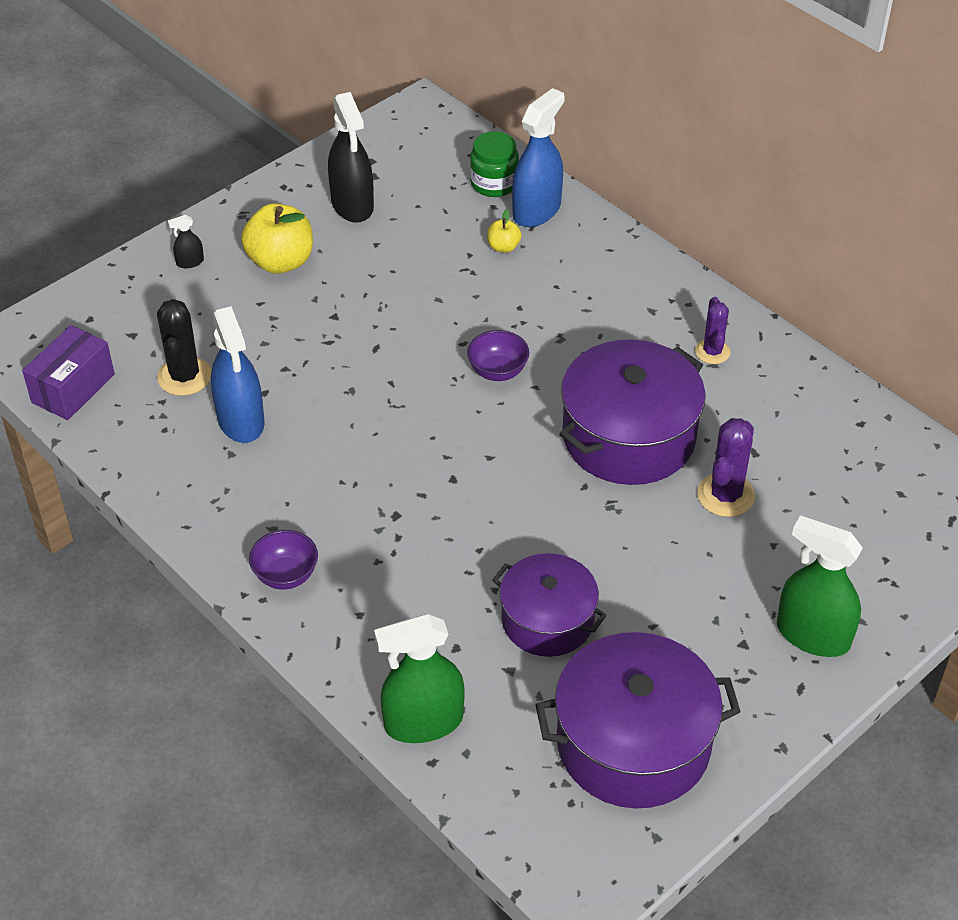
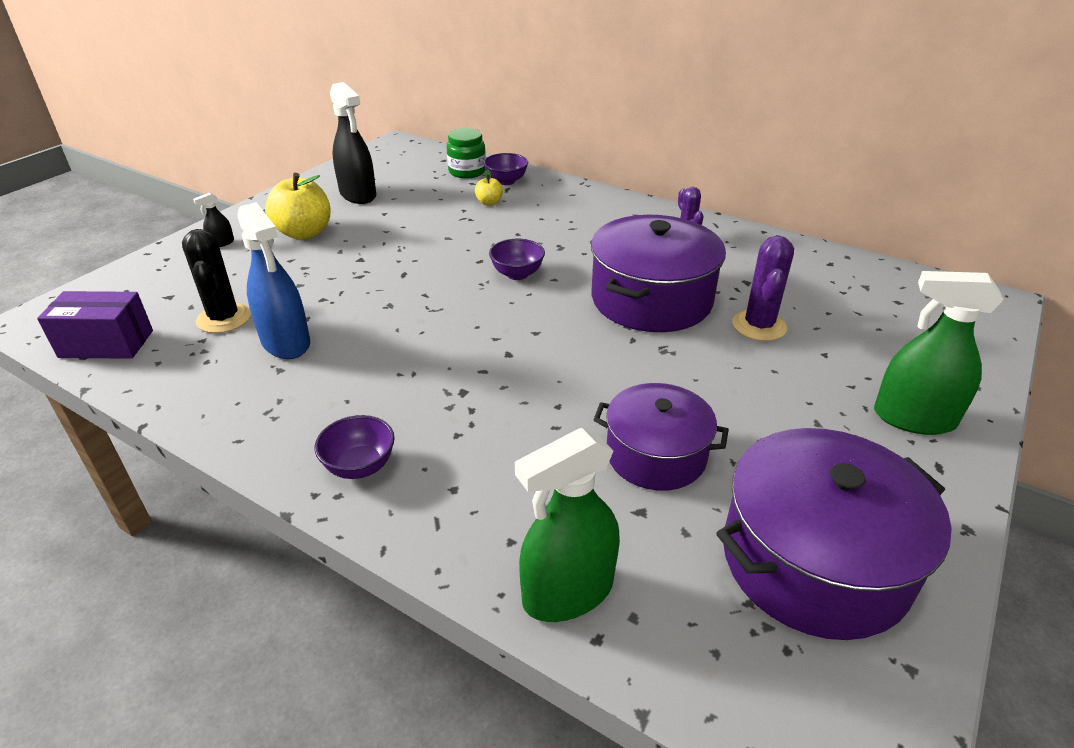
camera: 15 degrees left, 10 degrees down
(73, 388) = (106, 344): purple box -> purple box turned 75 degrees clockwise
(536, 210) = (506, 181): blue spray bottle -> purple bowl

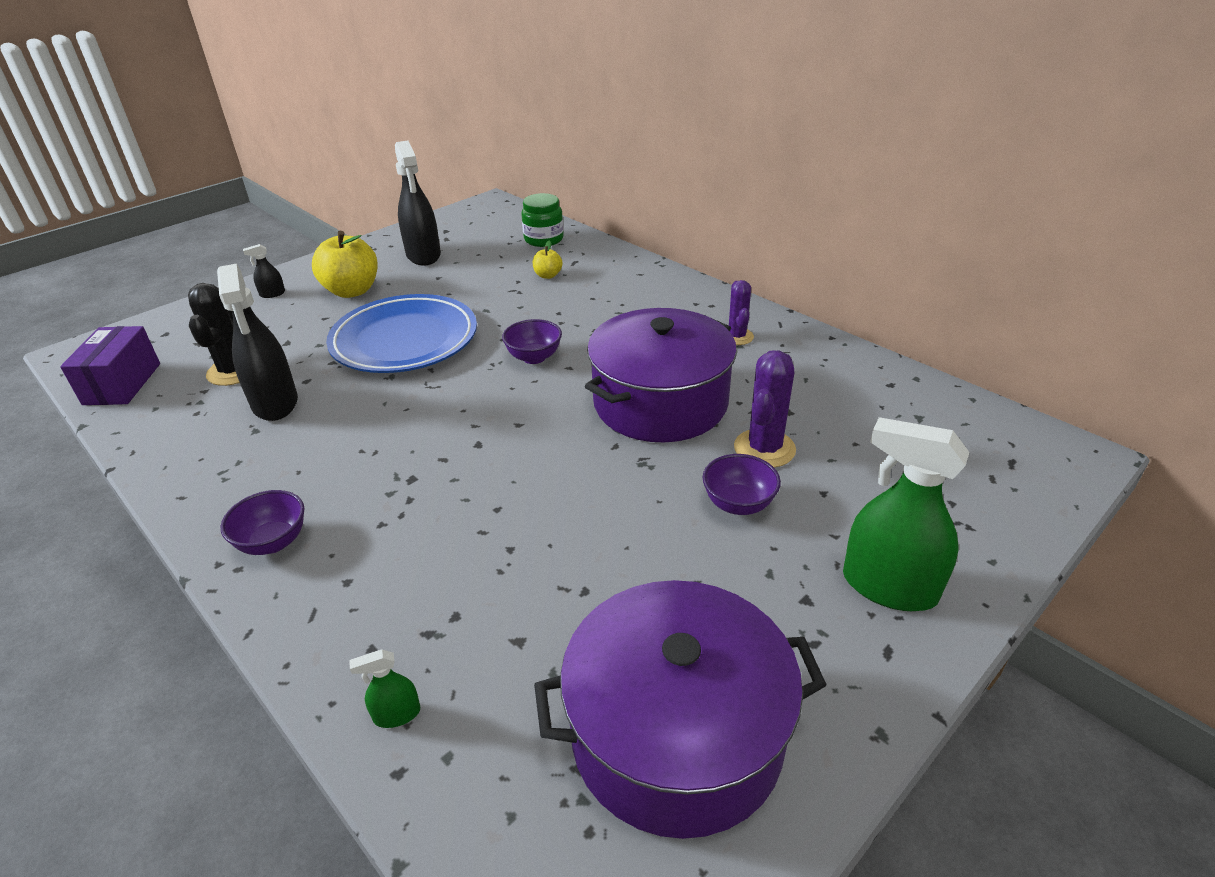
camera: 15 degrees right, 0 degrees up
(106, 344) = (122, 384): purple box -> purple box turned 75 degrees clockwise
(286, 342) = (275, 403): blue spray bottle -> black spray bottle
(384, 272) = (404, 340): none -> blue plate
(506, 181) = (578, 253): purple bowl -> purple bowl (738, 504)
(568, 592) = (397, 714): green spray bottle -> green spray bottle, size x0.44
(656, 455) = (569, 580): purple pot -> none

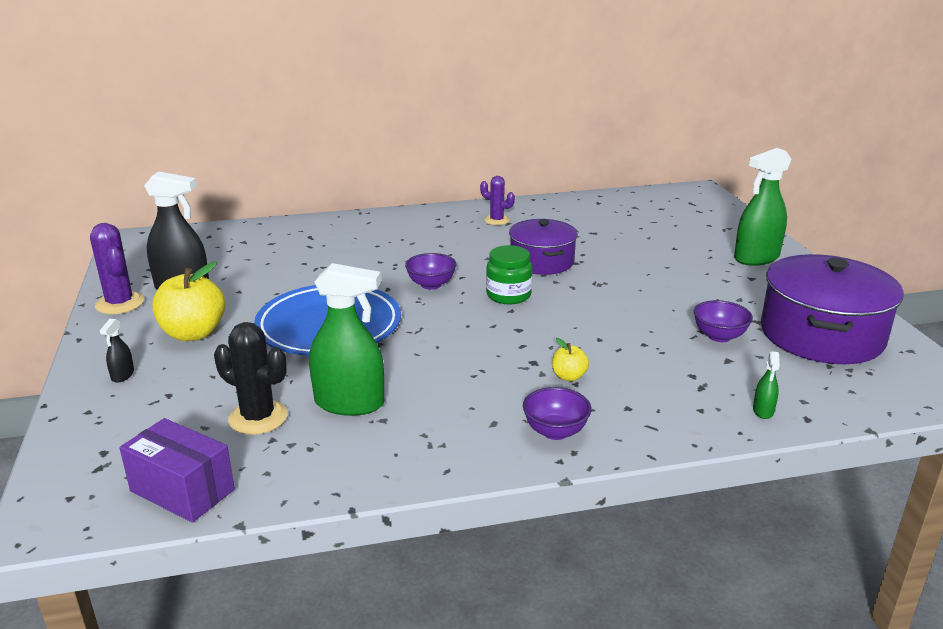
camera: 60 degrees left, 10 degrees down
(275, 403) = (349, 403): black spray bottle -> green spray bottle
(544, 239) = (250, 237): green jar -> green jar (508, 295)
(548, 275) = (315, 250): yellow apple -> yellow apple (568, 376)
(660, 402) = (541, 261): purple pot -> purple pot, size x0.63
(738, 504) = (663, 270): purple bowl -> purple bowl (719, 336)
(764, 449) = (621, 249): purple cactus -> purple cactus (120, 303)

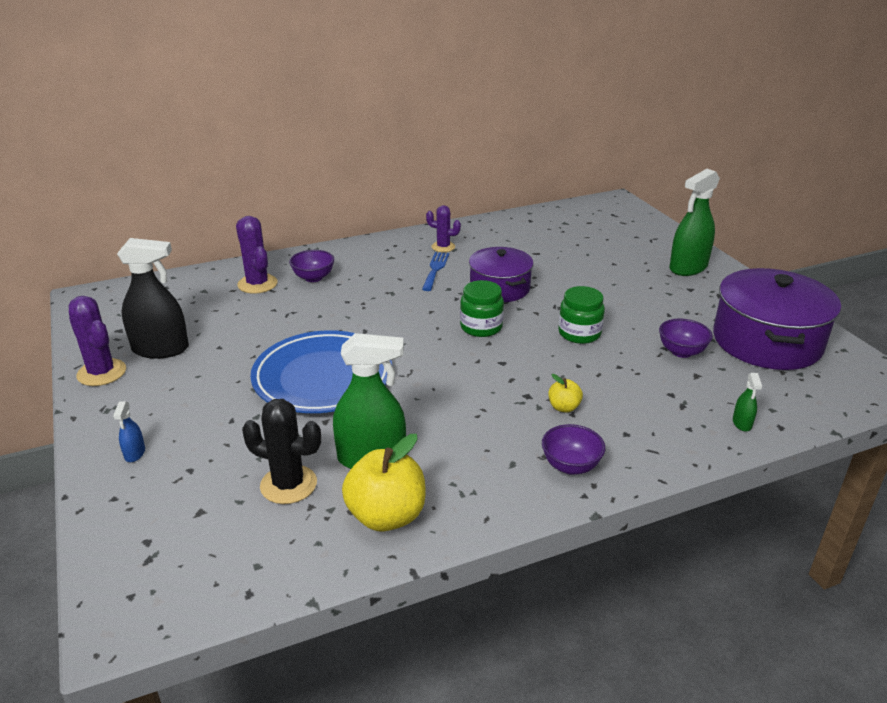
camera: 10 degrees left, 5 degrees up
(122, 375) = (135, 453): black spray bottle -> blue spray bottle
(182, 490) = (242, 573): purple box -> none
(193, 333) = (190, 399): yellow apple -> yellow apple (386, 516)
(297, 240) = (257, 284): none -> purple cactus
(431, 285) = (405, 322): purple bowl -> purple bowl (313, 278)
(480, 240) = (435, 269): none -> blue fork
(611, 310) = (579, 333): none -> green jar

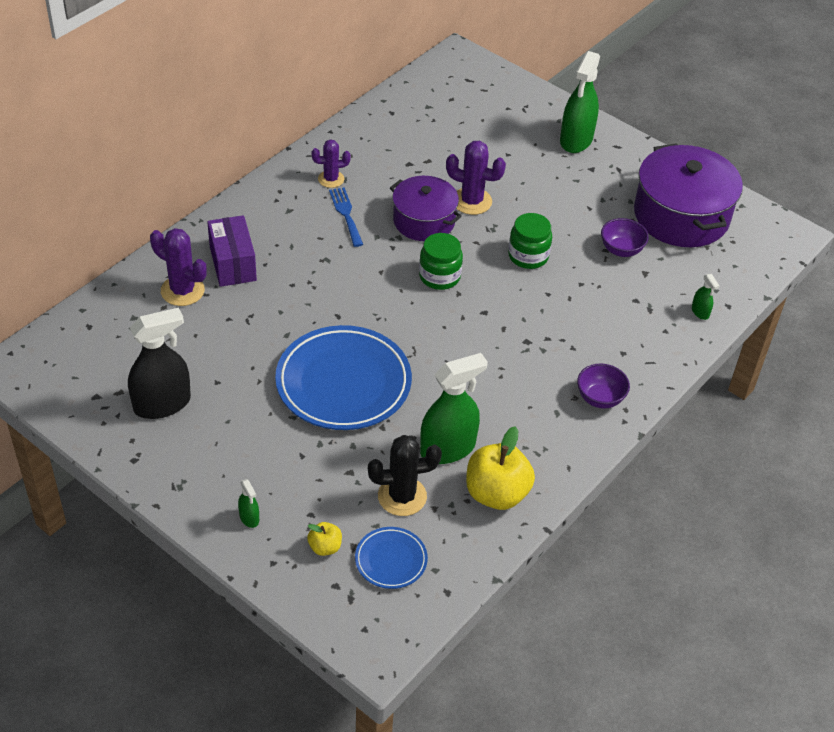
camera: 30 degrees left, 15 degrees up
(102, 373) = (132, 450): purple cactus -> purple cactus (471, 201)
(135, 453) = (249, 518): blue spray bottle -> green spray bottle
(222, 538) = (391, 560): none -> blue plate
(313, 278) = (233, 264): purple bowl -> purple box
(564, 407) = (562, 343): yellow apple -> yellow apple (325, 547)

